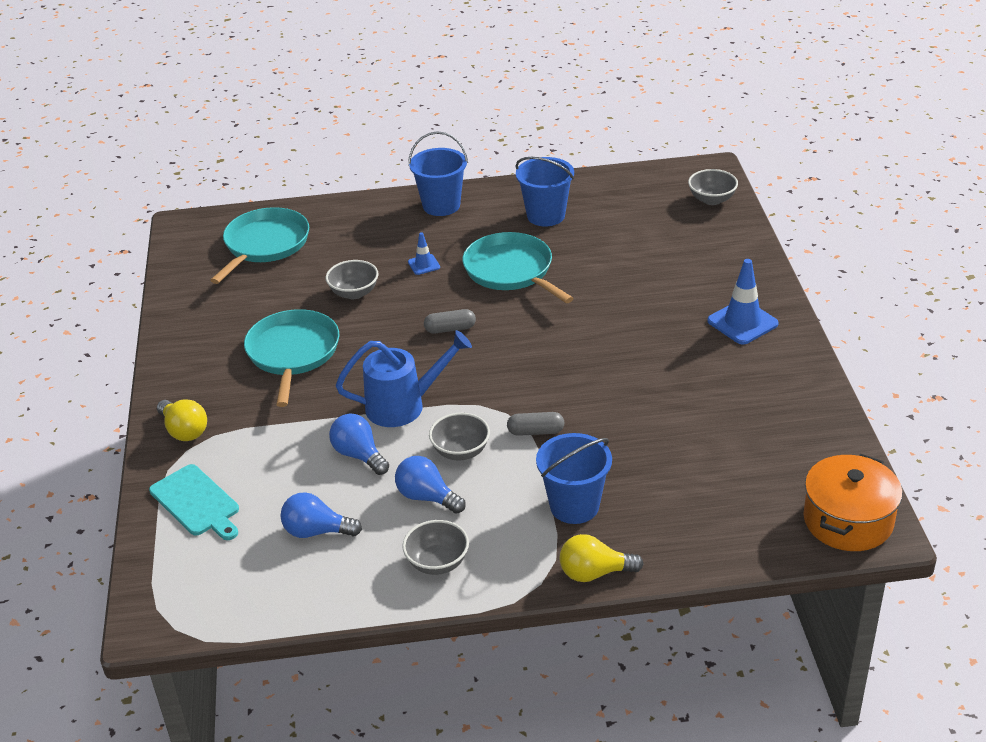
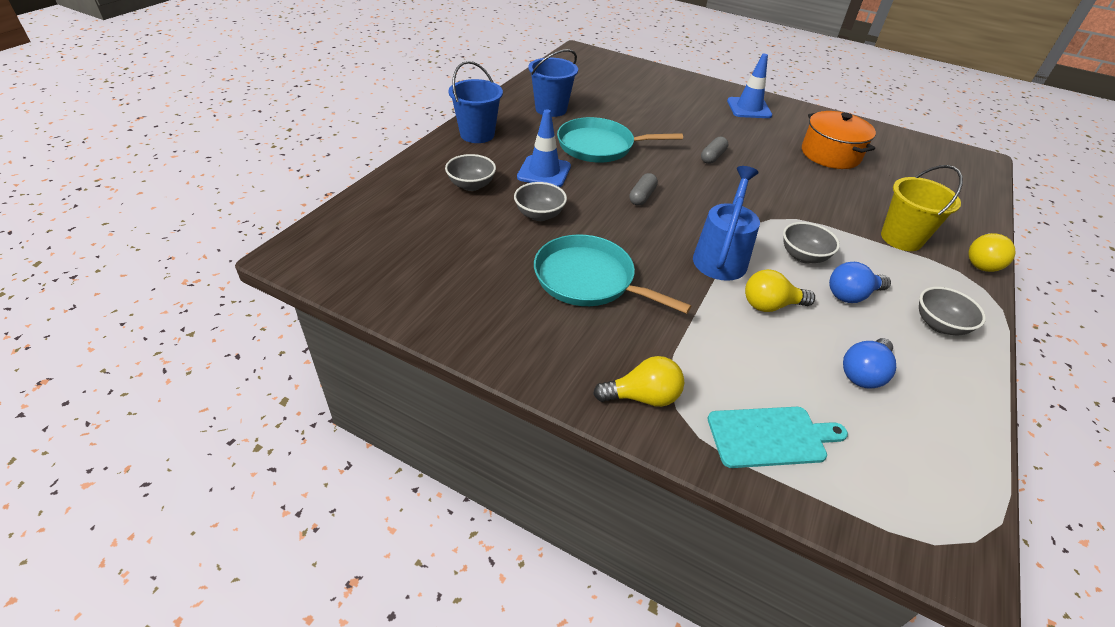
camera: 60 degrees left, 5 degrees up
(265, 245) = (402, 226): turquoise pan -> none
(359, 455) = (770, 305): blue light bulb -> yellow light bulb
(424, 265) = (544, 172): blue traffic cone -> blue traffic cone, size x1.86
(535, 431) = (803, 217): grey capsule -> grey capsule (712, 157)
(574, 506) = (901, 238): blue bucket -> yellow bucket
(712, 199) = (611, 63): grey bowl -> grey bowl (471, 185)
(848, 520) = (966, 162): orange pot -> orange pot (830, 154)

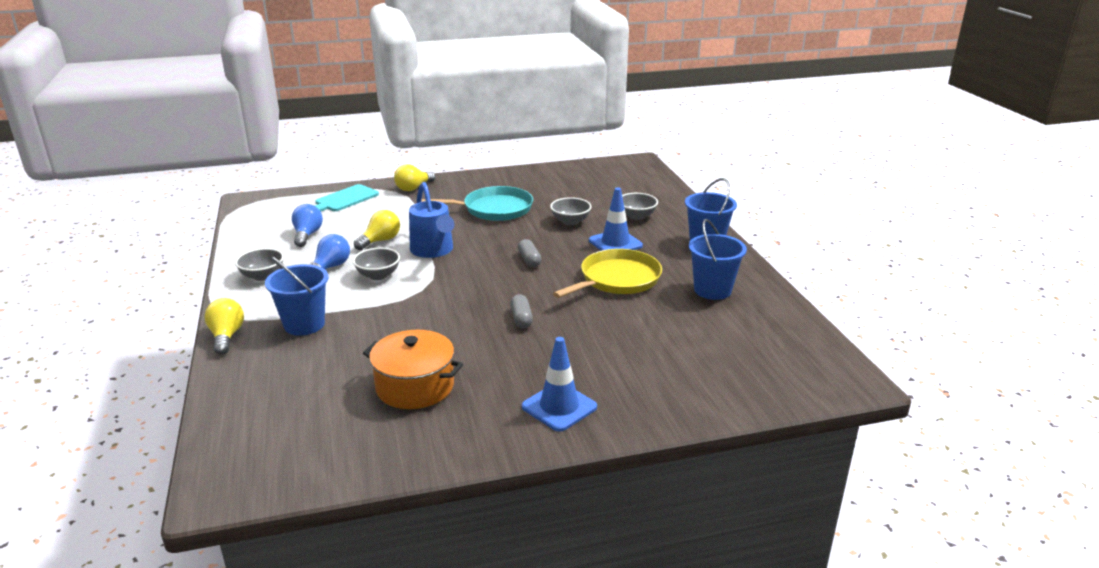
camera: 140 degrees right, 15 degrees down
(600, 146) = (617, 279): turquoise pan -> yellow pan
(901, 238) = (304, 324): yellow bucket -> blue bucket

